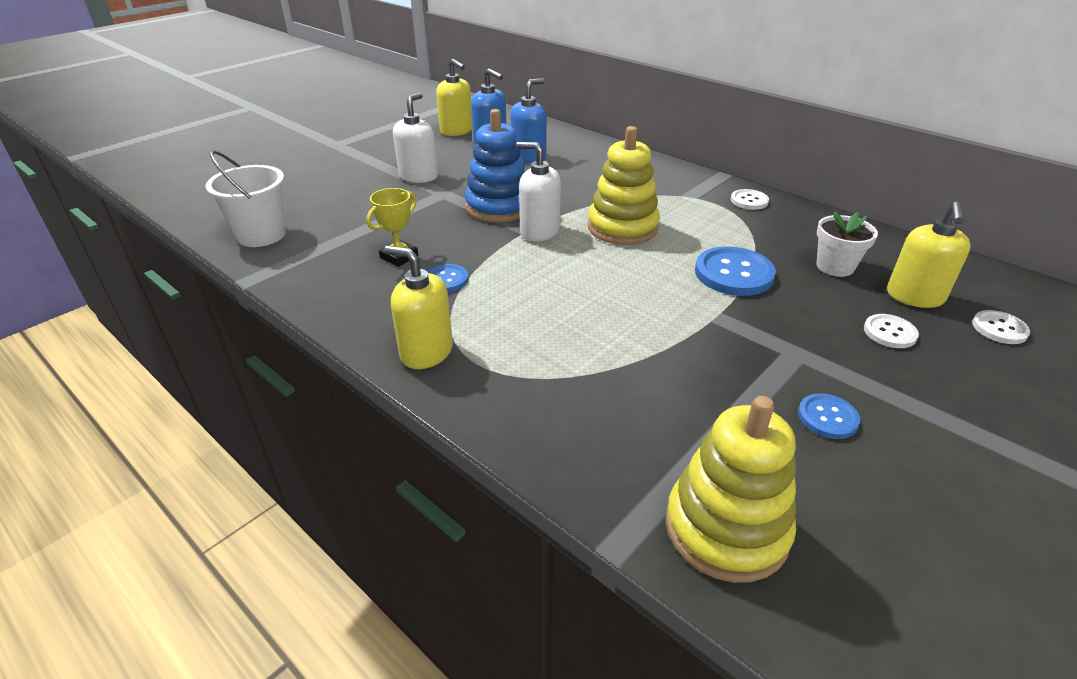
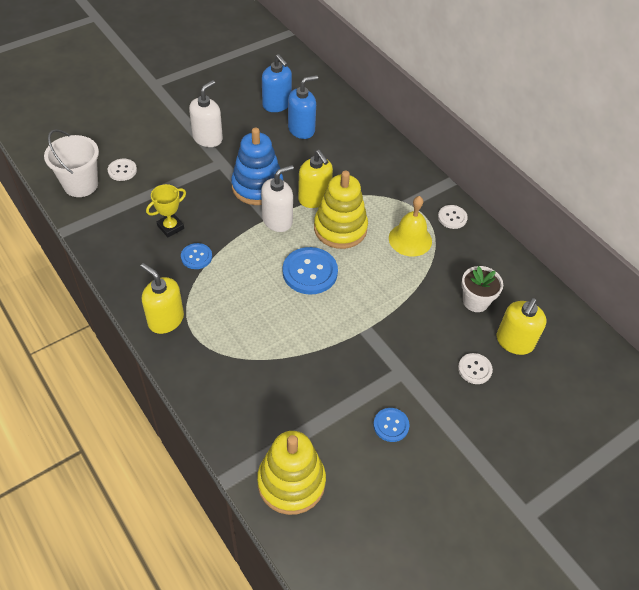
camera: 10 degrees right, 15 degrees up
(456, 131) = (254, 82): yellow soap dispenser -> yellow soap dispenser (314, 198)
(539, 231) = (277, 220): white soap dispenser -> white soap dispenser turned 105 degrees clockwise
(713, 225) = (410, 239): none -> yellow bell
(734, 273) = (398, 293): blue button -> blue button (310, 272)
(999, 328) = (553, 382): white button -> white button (122, 170)

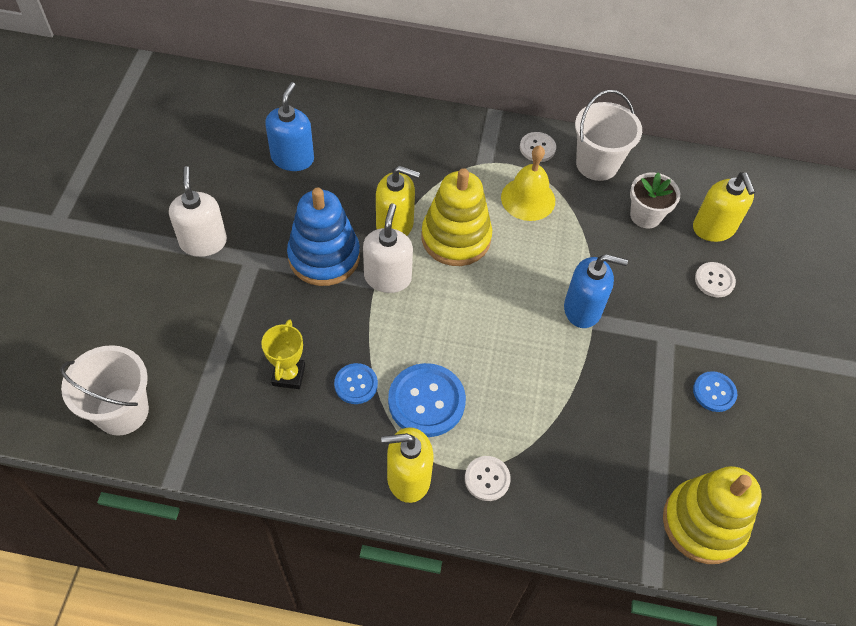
camera: 45 degrees left, 5 degrees up
(122, 170) = (151, 355): white button -> white button (487, 479)
(277, 104) = (232, 148): blue soap dispenser -> blue soap dispenser (583, 309)
(310, 272) = (481, 306): blue button -> blue button (426, 401)
(480, 252) = (597, 164): none -> white bucket

